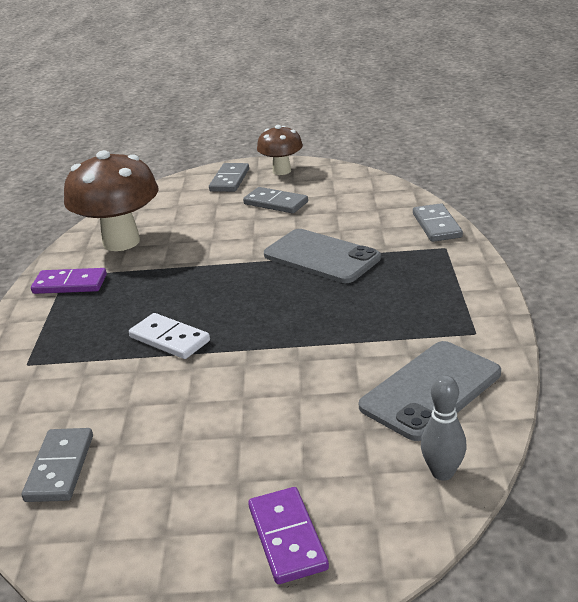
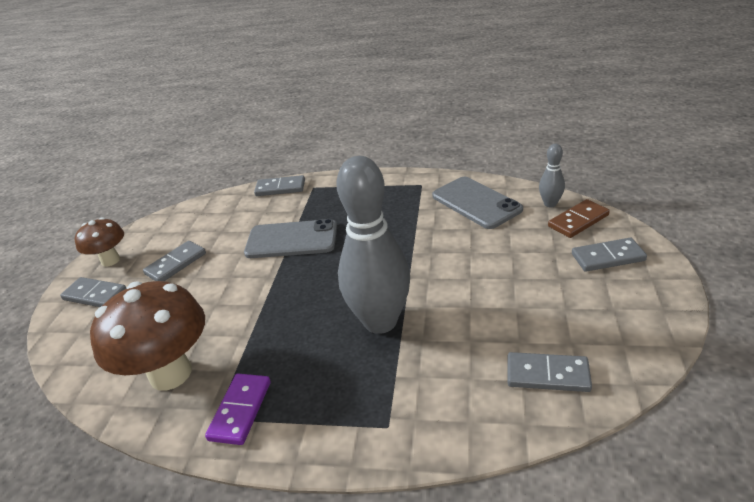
camera: 80 degrees left, 5 degrees up
(169, 339) = (380, 321): white domino -> grey bowling pin
(287, 538) = (608, 257): purple domino -> grey domino
(321, 257) = (292, 240): grey phone -> grey phone turned 45 degrees clockwise
(392, 506) = (578, 221): none -> brown domino

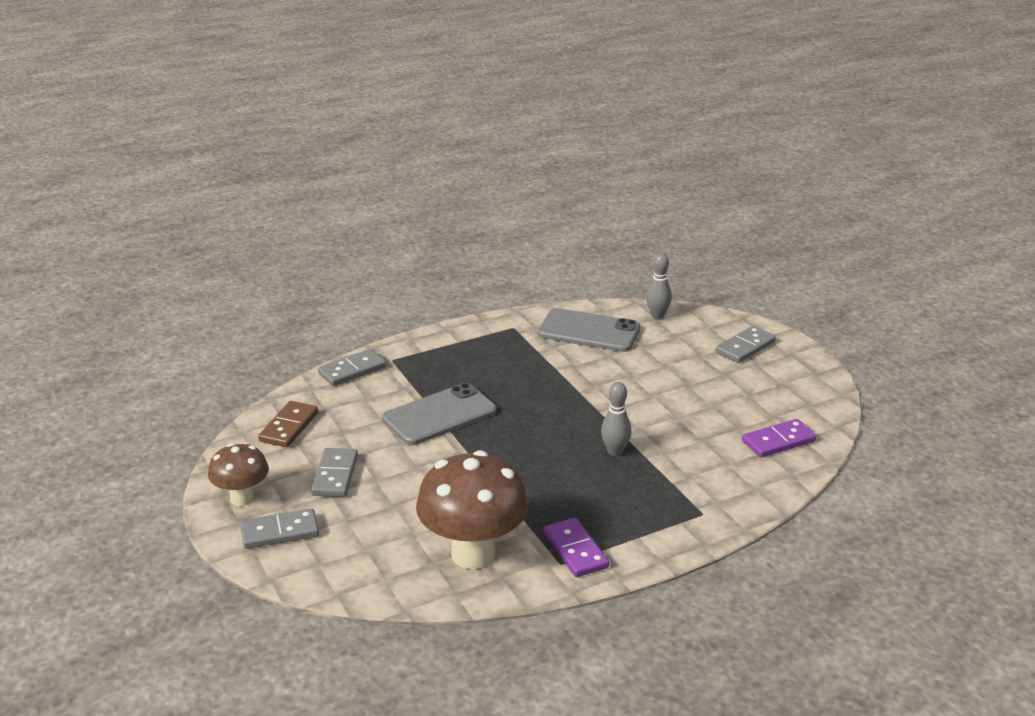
camera: 40 degrees left, 5 degrees down
(380, 321) = (615, 451): grey bowling pin -> grey bowling pin, size x0.44
(547, 375) = (778, 441): grey domino -> purple domino
(578, 221) = (695, 324): brown domino -> brown domino (289, 427)

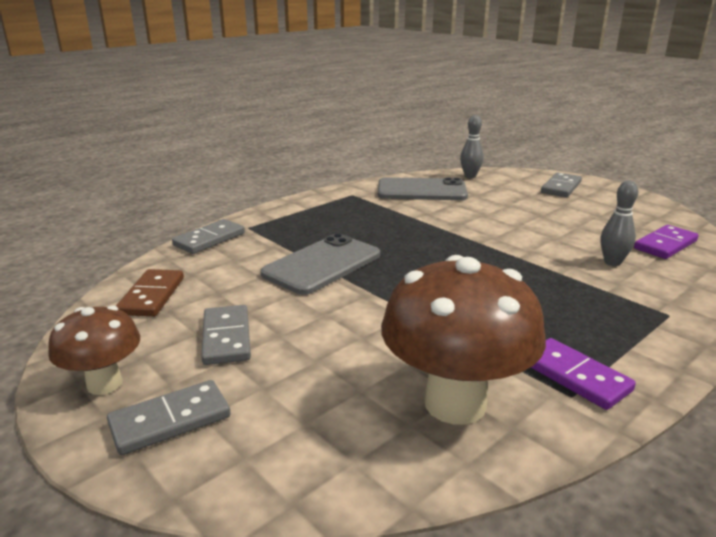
camera: 15 degrees left, 5 degrees down
(615, 451) = (525, 272): grey bowling pin -> grey bowling pin (612, 262)

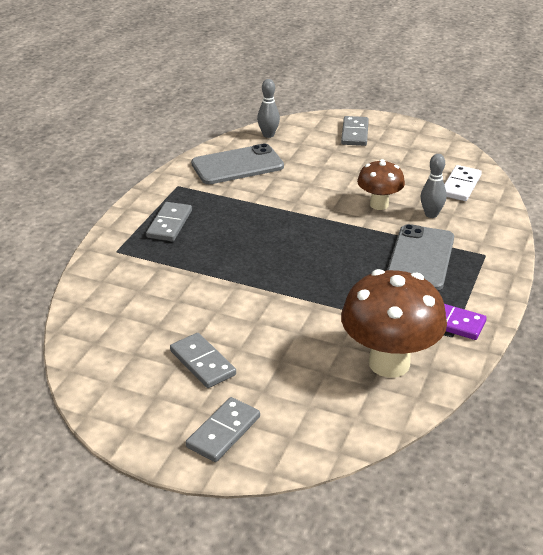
camera: 25 degrees left, 10 degrees up
(104, 384) = (151, 424): brown mushroom -> brown mushroom (379, 204)
(152, 296) = (106, 345): brown domino -> none
(209, 239) = (95, 274): grey domino -> grey domino (169, 224)
(322, 264) = (217, 275): grey phone -> grey phone (420, 258)
(665, 245) = (460, 185): purple domino -> white domino

